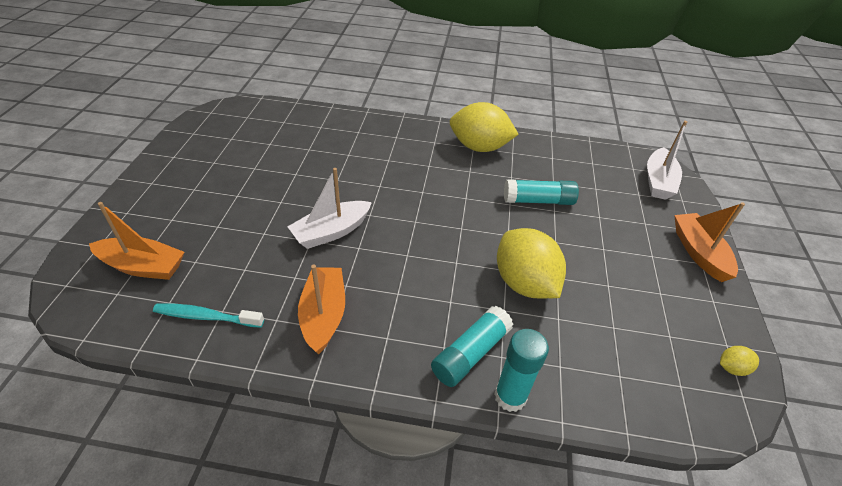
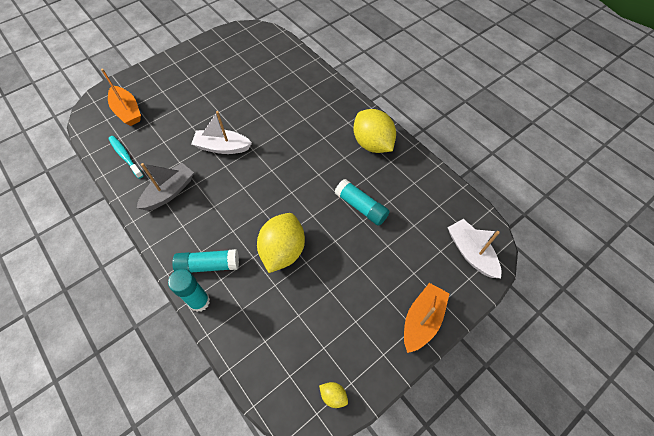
camera: 45 degrees right, 15 degrees up
(324, 315) = (169, 192): orange boat -> grey boat
(658, 181) = (470, 252): white boat -> white boat turned 90 degrees clockwise

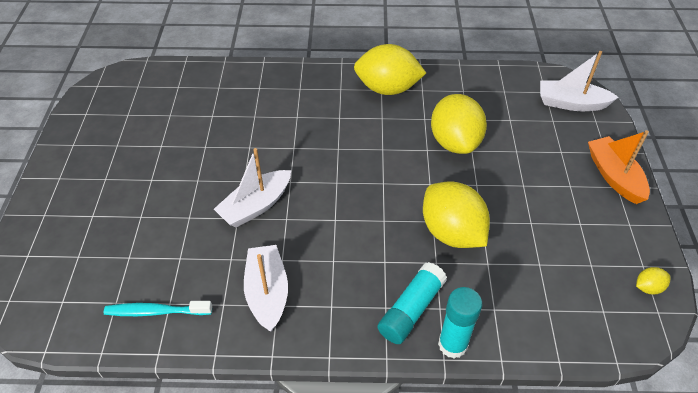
camera: 50 degrees left, 10 degrees down
(127, 111) = (79, 270): orange boat -> none
(169, 192) = (267, 293): grey boat -> white boat
(361, 207) = (455, 142): turquoise glue stick -> yellow lemon

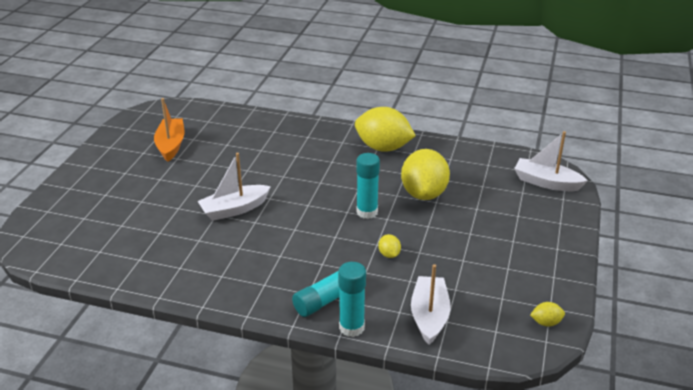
camera: 15 degrees right, 15 degrees down
(156, 311) = (126, 262): turquoise toothbrush -> none
(267, 293) = (217, 266): white boat -> white boat (429, 316)
(405, 179) = (367, 212): none -> turquoise glue stick
(451, 232) = (389, 254): yellow lemon -> yellow lemon, size x0.42
(614, 176) = (558, 240): orange boat -> orange boat (171, 145)

